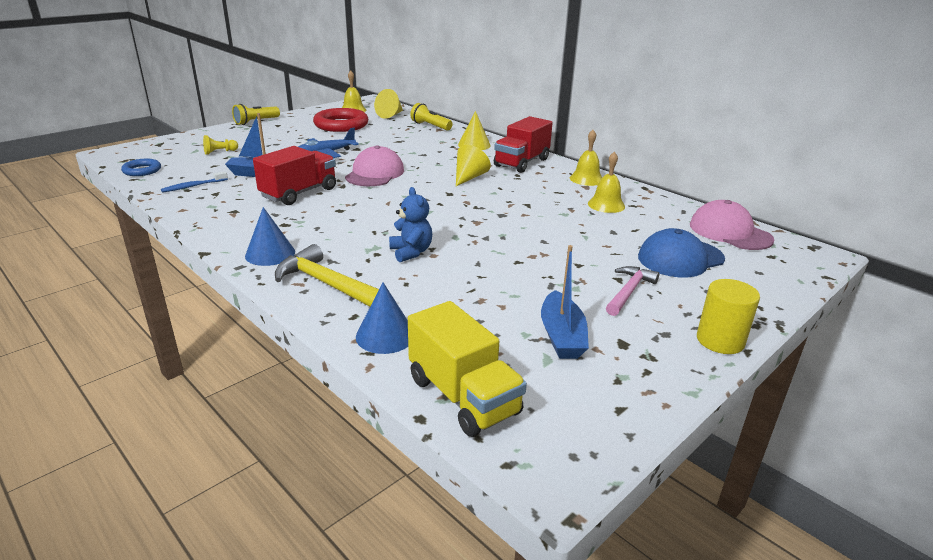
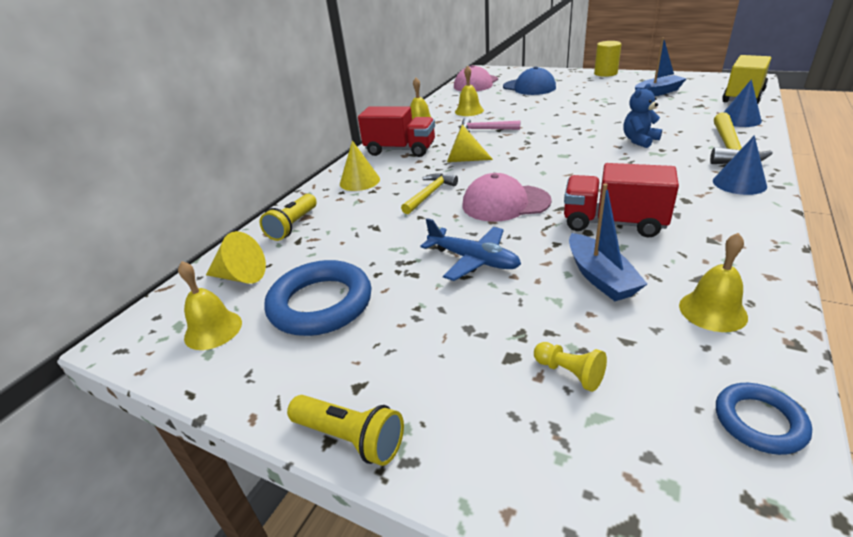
camera: 105 degrees left, 5 degrees up
(193, 186) = (712, 311): blue toothbrush -> yellow bell
(341, 125) = (320, 304): red ring -> blue ring
(422, 158) = (429, 194): none -> yellow hammer
(628, 291) = (588, 90): pink hammer -> pink hammer (485, 130)

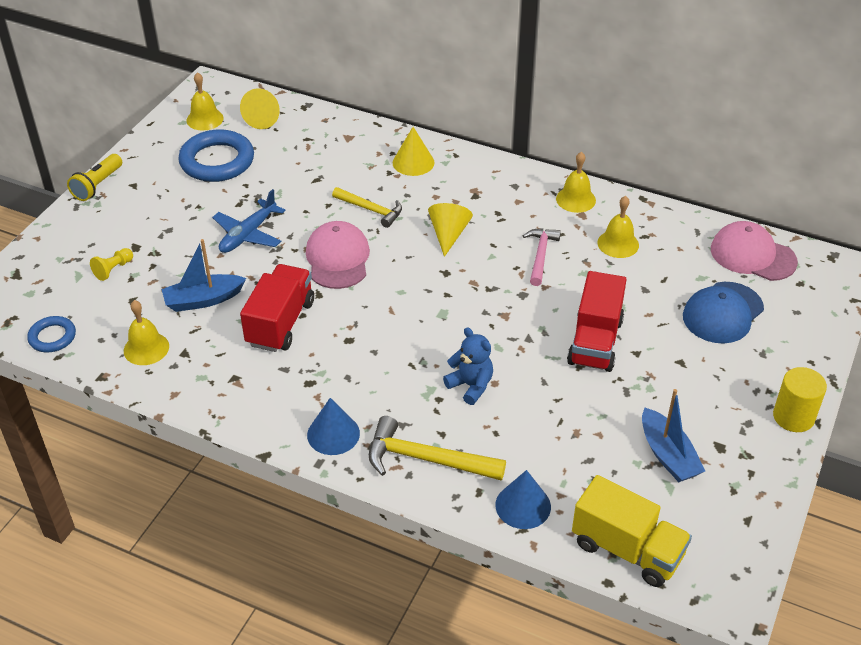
camera: 85 degrees right, 10 degrees up
(293, 226) = (333, 132): yellow flashlight -> none
(400, 150) = (489, 186): red truck -> red truck (595, 342)

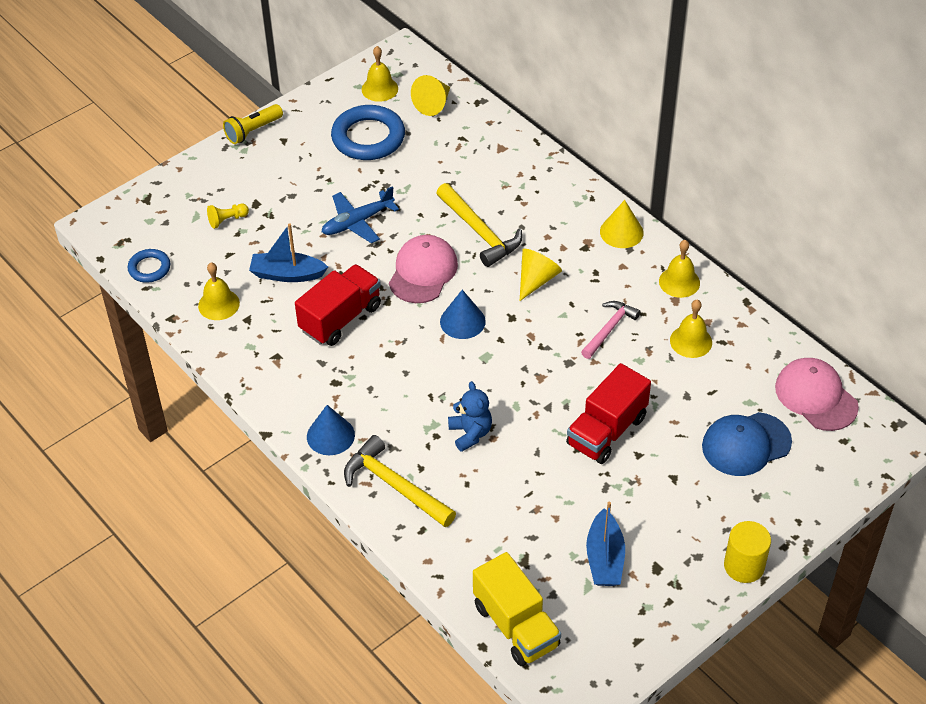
camera: 25 degrees right, 5 degrees up
(371, 210) = (480, 232): yellow hammer -> yellow hammer, size x1.50
(413, 162) = (547, 194): yellow cone -> yellow cone (621, 232)
(523, 505) = (451, 555): blue cone -> blue cone (462, 321)

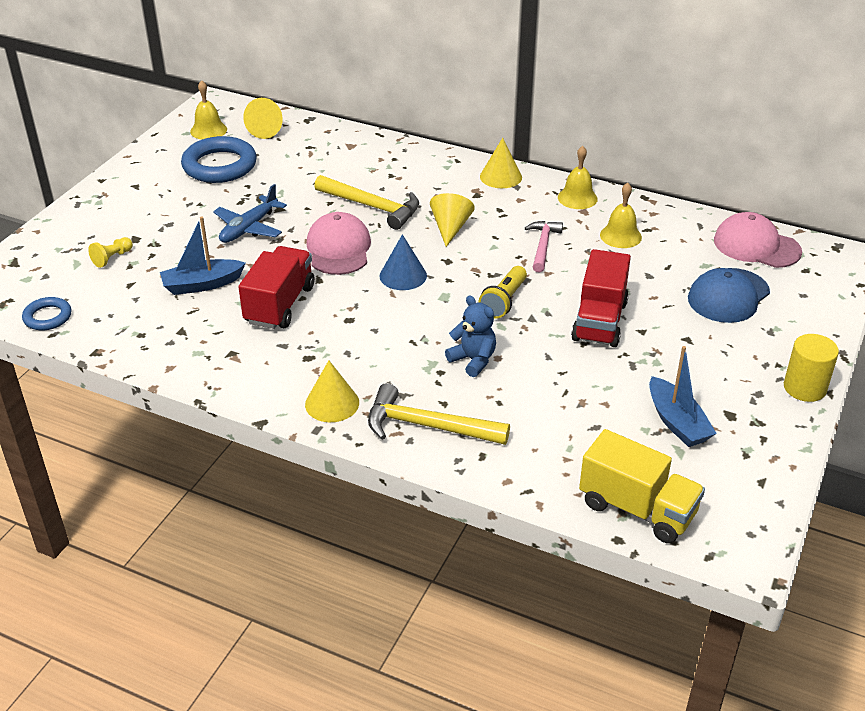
camera: 25 degrees left, 10 degrees down
(218, 304) = (142, 327): yellow bell -> none
(253, 131) = (100, 186): yellow flashlight -> yellow flashlight (504, 301)
(330, 435) = (332, 403): blue cone -> yellow cone

